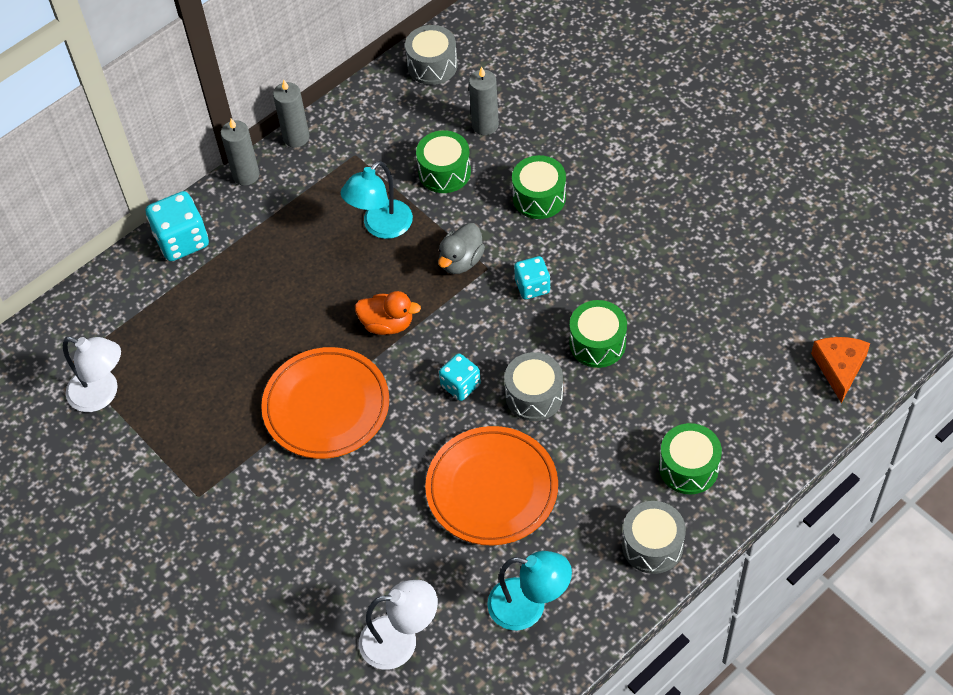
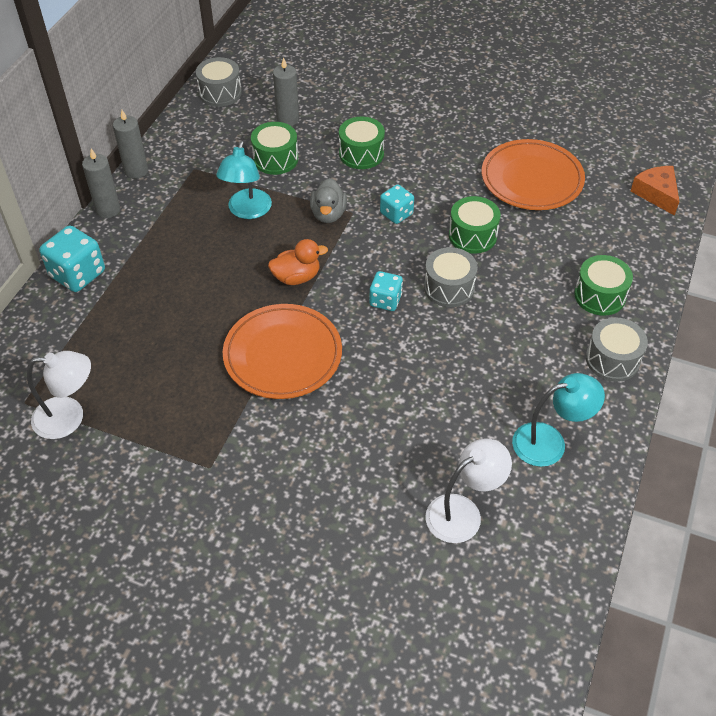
camera: 30 degrees left, 5 degrees down
(492, 489) = (461, 366): orange plate -> orange plate (532, 179)

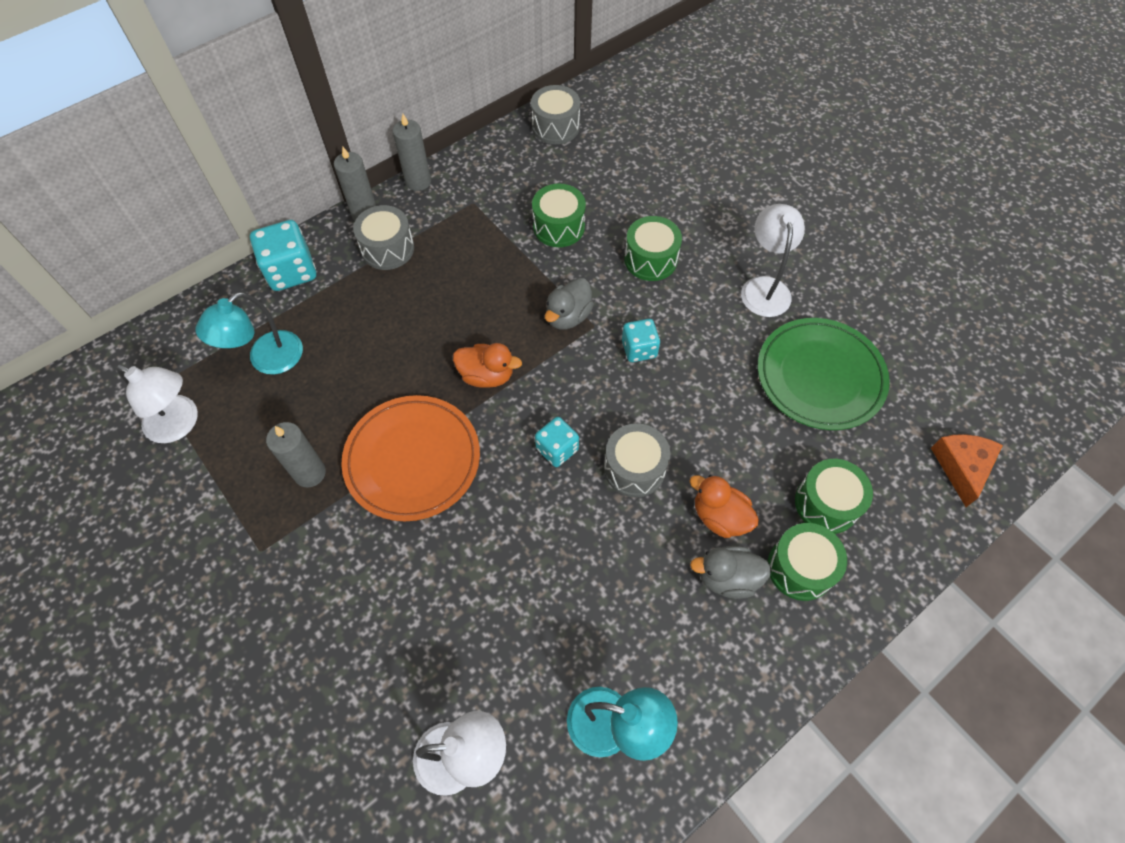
camera: 30 degrees right, 10 degrees up
(247, 211) = (491, 275): turquoise lamp -> turquoise lamp (267, 360)
(288, 119) = (602, 186): grey candle -> grey candle (310, 473)
(455, 140) = (764, 287): none -> white lamp
(472, 235) = (704, 416): green drum -> green drum (826, 503)
(527, 290) = (719, 516): none -> orange duck
(532, 179) = (820, 376): orange plate -> green plate
(558, 323) = (727, 578): none -> grey duck
(612, 360) = (758, 660): grey drum -> grey drum (387, 249)

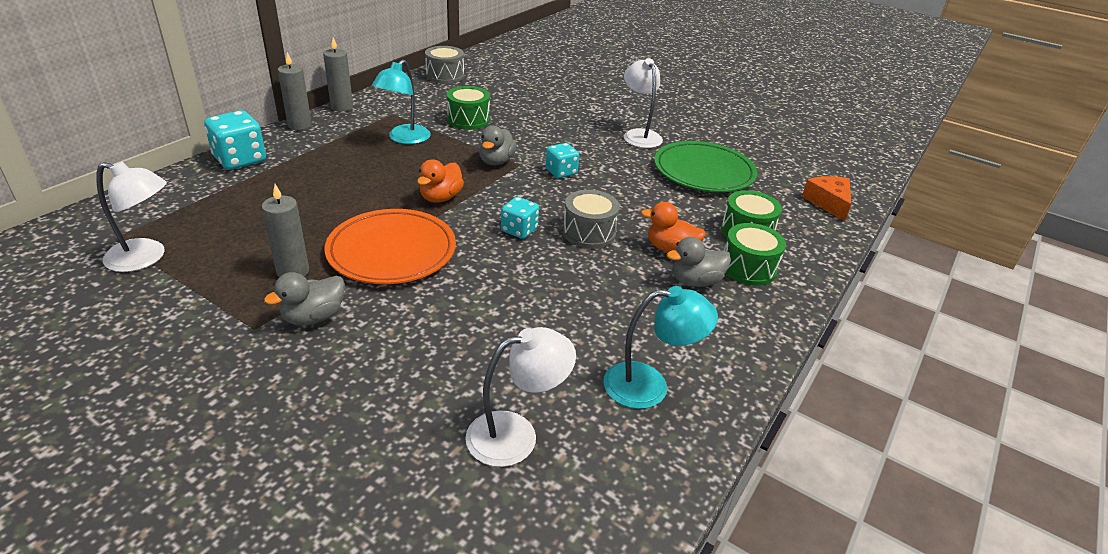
camera: 20 degrees left, 25 degrees down
(267, 360) = (229, 210): turquoise lamp -> turquoise lamp (404, 139)
(316, 547) = (314, 317): none -> grey duck
(387, 249) = (327, 141): grey drum -> none
(487, 375) = (441, 198): orange duck -> orange duck turned 120 degrees clockwise
(650, 259) = (548, 129): green drum -> none

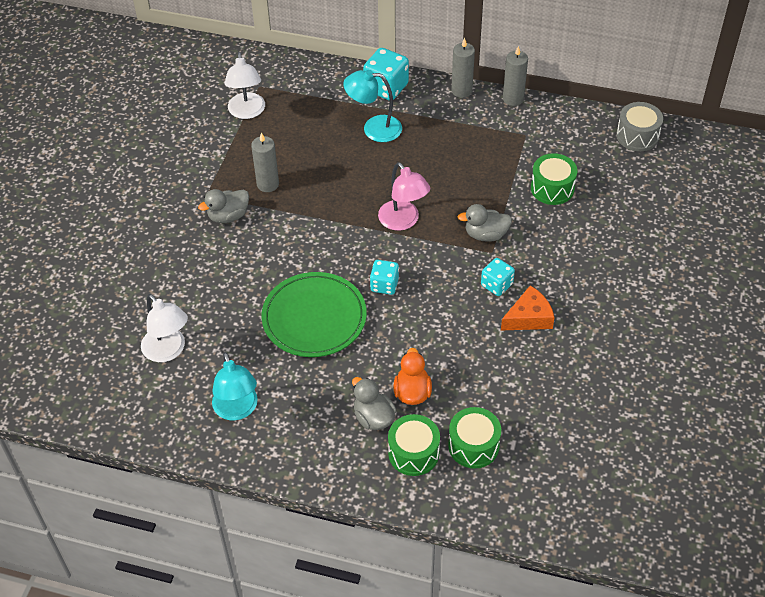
camera: 75 degrees right, 15 degrees up
(314, 317) = (228, 216): grey duck -> grey duck turned 60 degrees counterclockwise
(392, 251) = (316, 223): orange plate -> none
(404, 139) = (484, 161): turquoise lamp -> turquoise lamp (374, 128)
(441, 198) = (403, 221): orange duck -> pink lamp
(589, 232) = (406, 330): grey drum -> none
(639, 135) = (618, 326): white lamp -> none
(703, 172) = (572, 395): green plate -> green plate (314, 318)
(828, 203) = (576, 514): orange cheese -> orange cheese (529, 317)

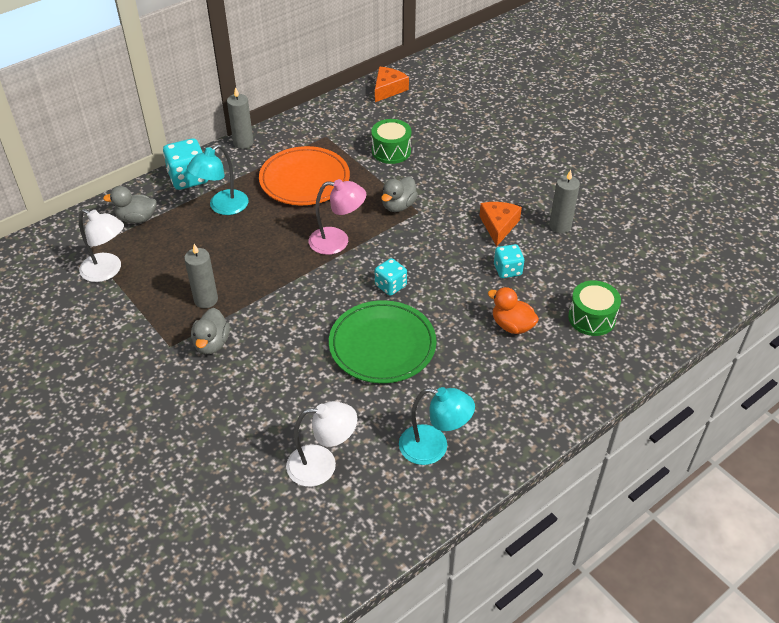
camera: 55 degrees left, 5 degrees down
(373, 417) = (517, 361): grey duck -> grey duck (137, 218)
(413, 453) = (571, 356): green drum -> none
(456, 156) = (304, 180): none -> orange plate
(496, 285) = (452, 226): turquoise dice -> turquoise dice (507, 270)
(513, 99) = (283, 123): grey candle -> grey candle (560, 226)
(637, 136) = (388, 89): grey drum -> orange cheese

